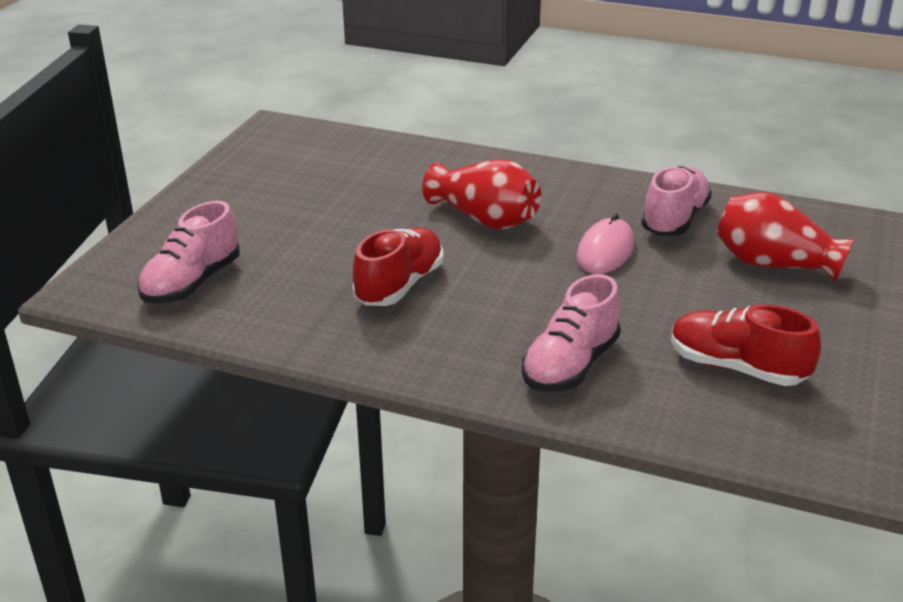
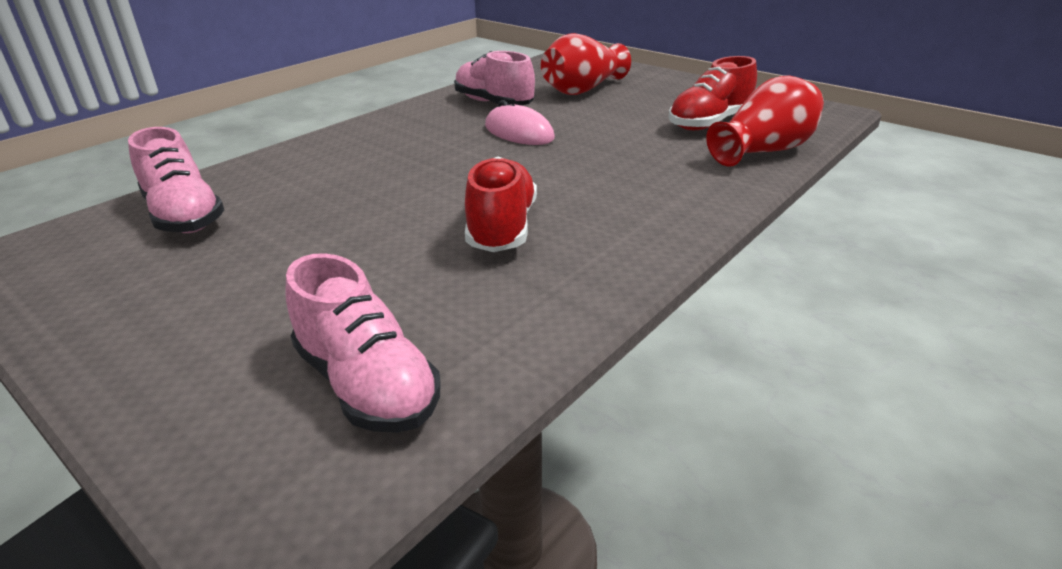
camera: 70 degrees left, 0 degrees up
(399, 285) = (502, 228): red shoe -> red shoe turned 45 degrees clockwise
(485, 219) = (414, 167): red vase -> red vase (763, 151)
(570, 365) = (686, 174): pink shoe -> pink shoe (184, 216)

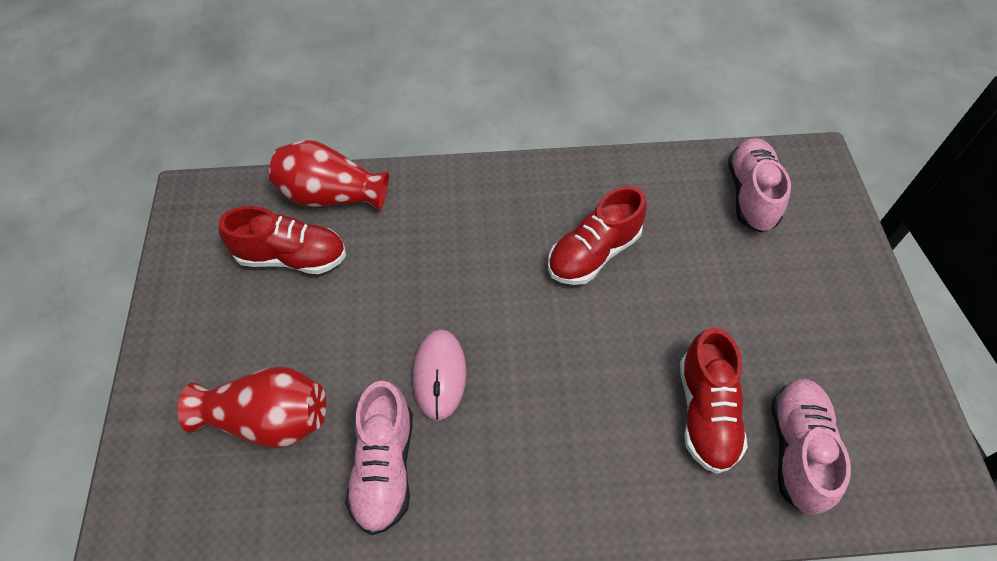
camera: 135 degrees left, 25 degrees up
(289, 198) = (706, 412): none -> red shoe

